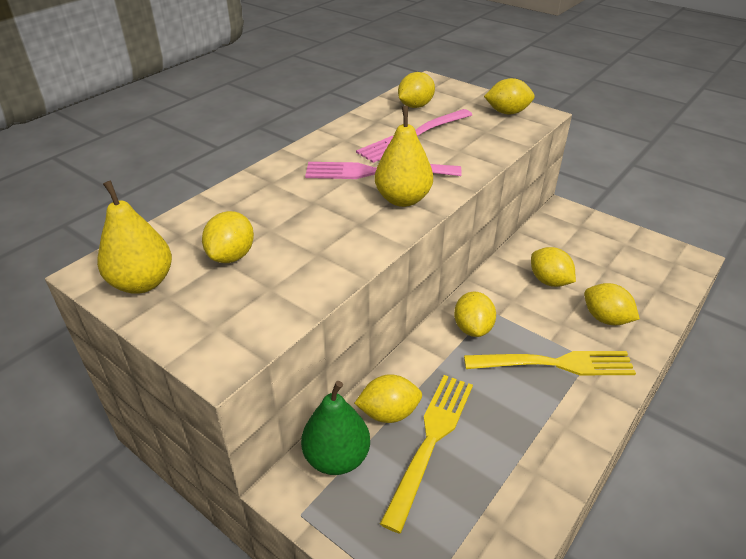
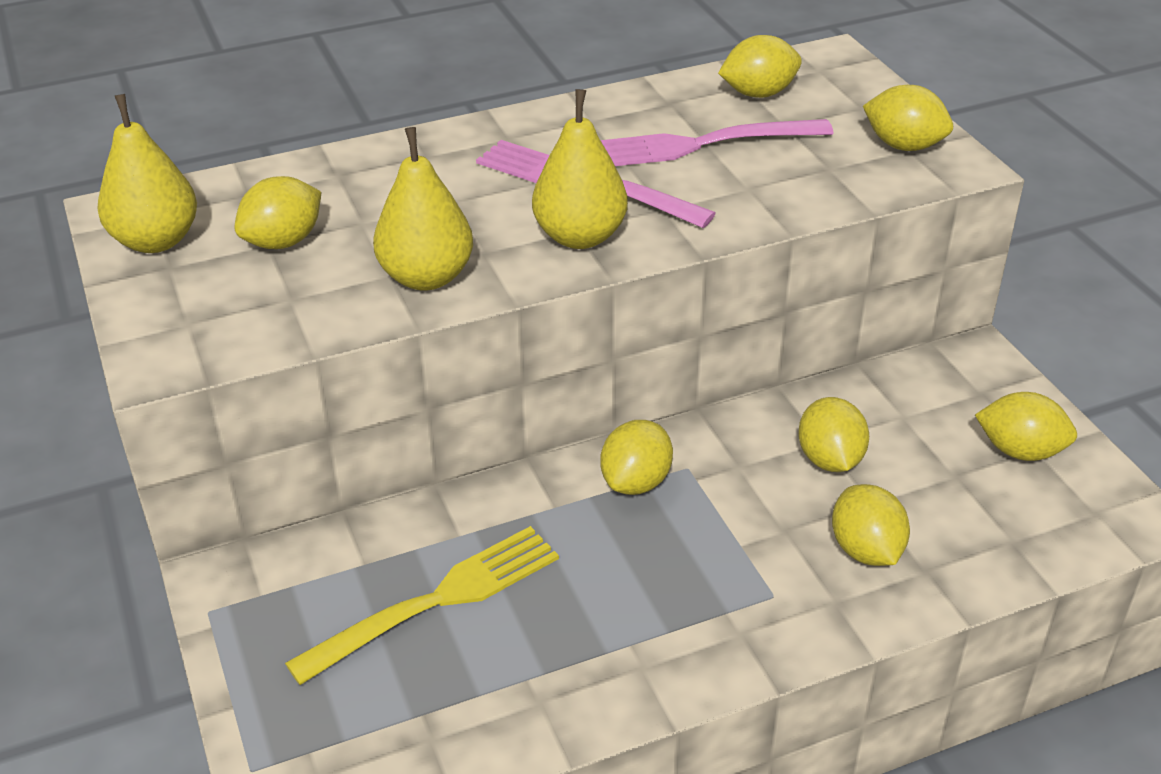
camera: 30 degrees right, 0 degrees up
(337, 458) = (302, 568): green pear -> none
(341, 248) = (427, 277): none -> yellow pear
(388, 413) = (414, 544): yellow lemon -> yellow lemon (1020, 451)
(556, 364) = (714, 580): yellow fork -> none

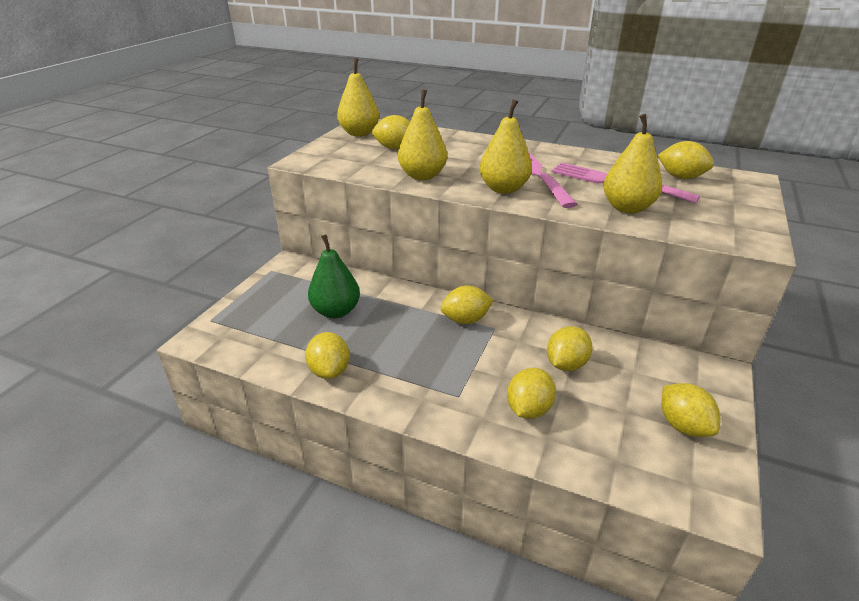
camera: 45 degrees right, 5 degrees down
(437, 601) = (336, 311): yellow fork -> green pear
(771, 185) = (627, 208): none -> yellow pear
(904, 146) = (734, 223): yellow lemon -> yellow lemon (329, 371)

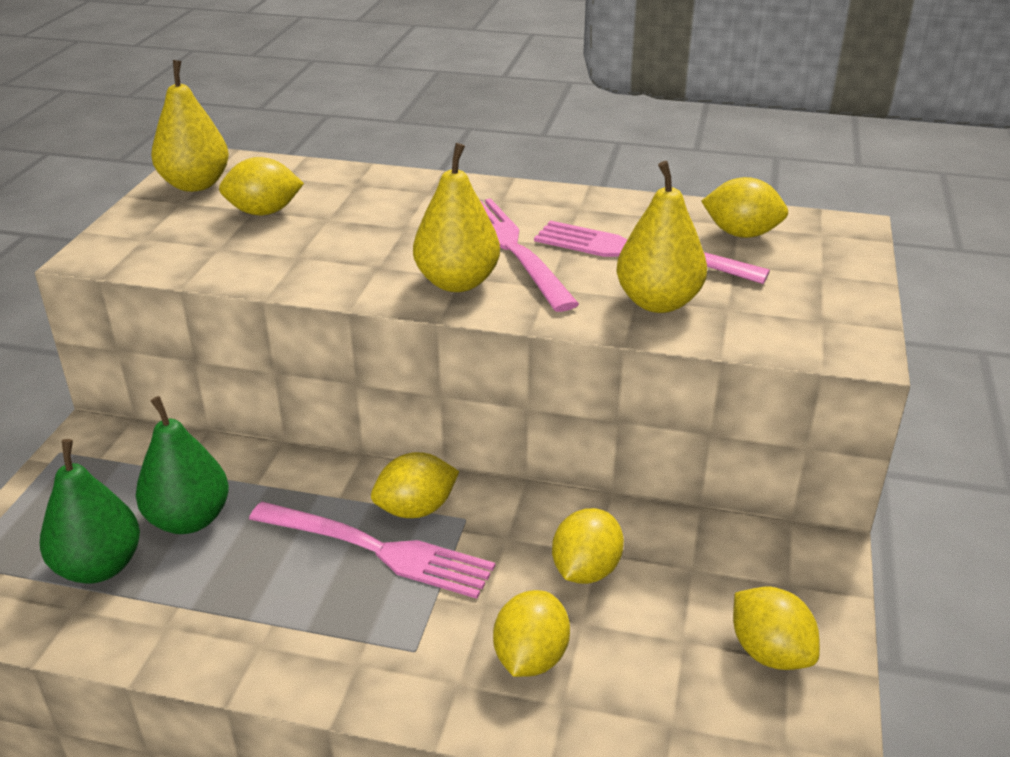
camera: 10 degrees left, 0 degrees up
(284, 330) = (99, 567): none -> green pear
(329, 371) = (191, 634): yellow lemon -> none
(422, 176) = (317, 268): yellow pear -> none
(442, 339) = (379, 550): none -> pink fork

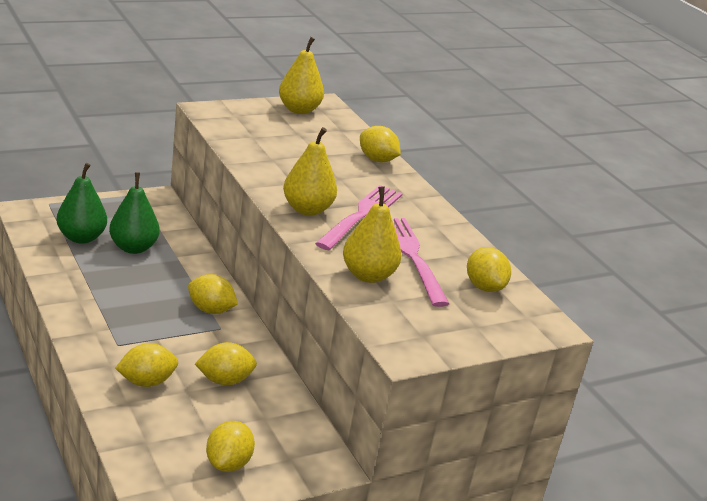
camera: 45 degrees right, 5 degrees down
(264, 212) = (299, 136): yellow lemon -> yellow lemon (377, 160)
(379, 550) = (170, 309): pink fork -> none

